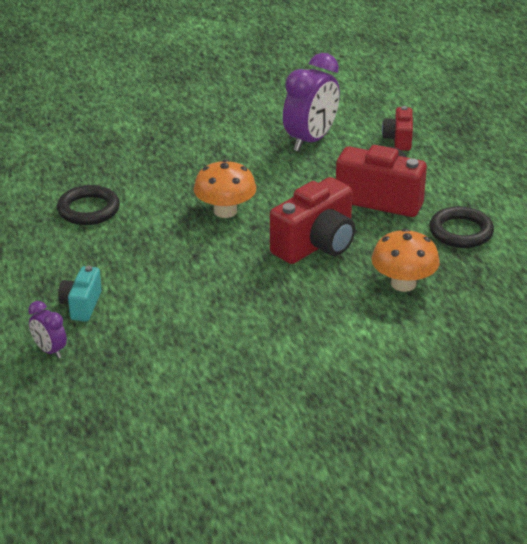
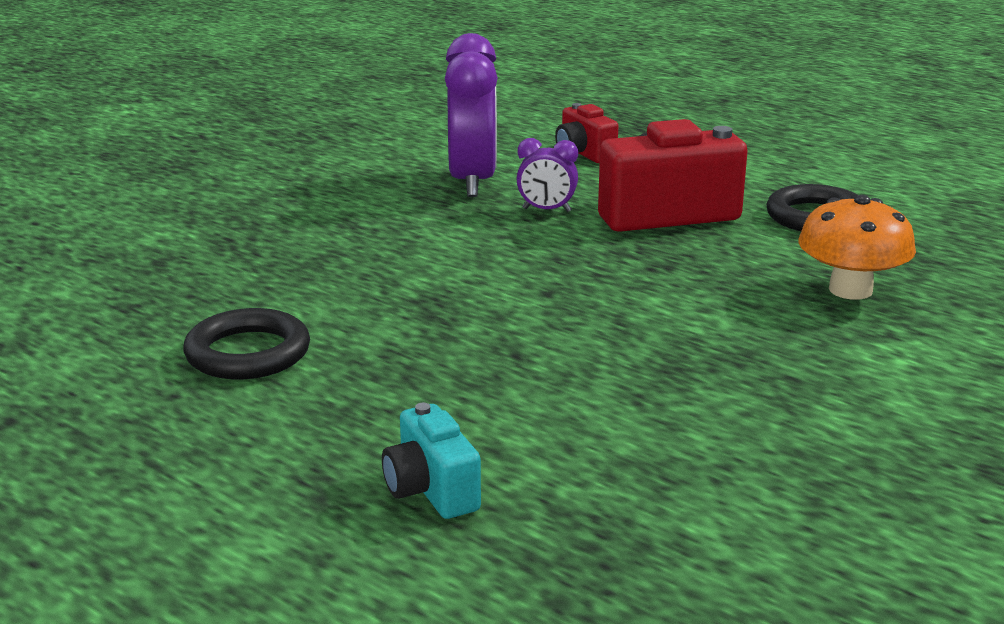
camera: 35 degrees left, 10 degrees down
(49, 351) = (475, 587): purple clock -> purple clock (546, 210)
(225, 211) = (476, 288): orange mushroom -> none
(316, 245) = (668, 286): red camera -> none

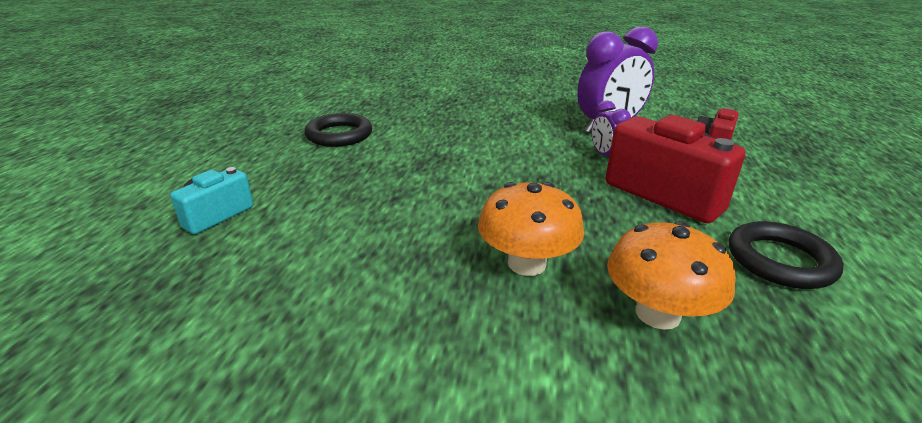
camera: 60 degrees right, 5 degrees up
(732, 319) = (526, 263): none -> orange mushroom

